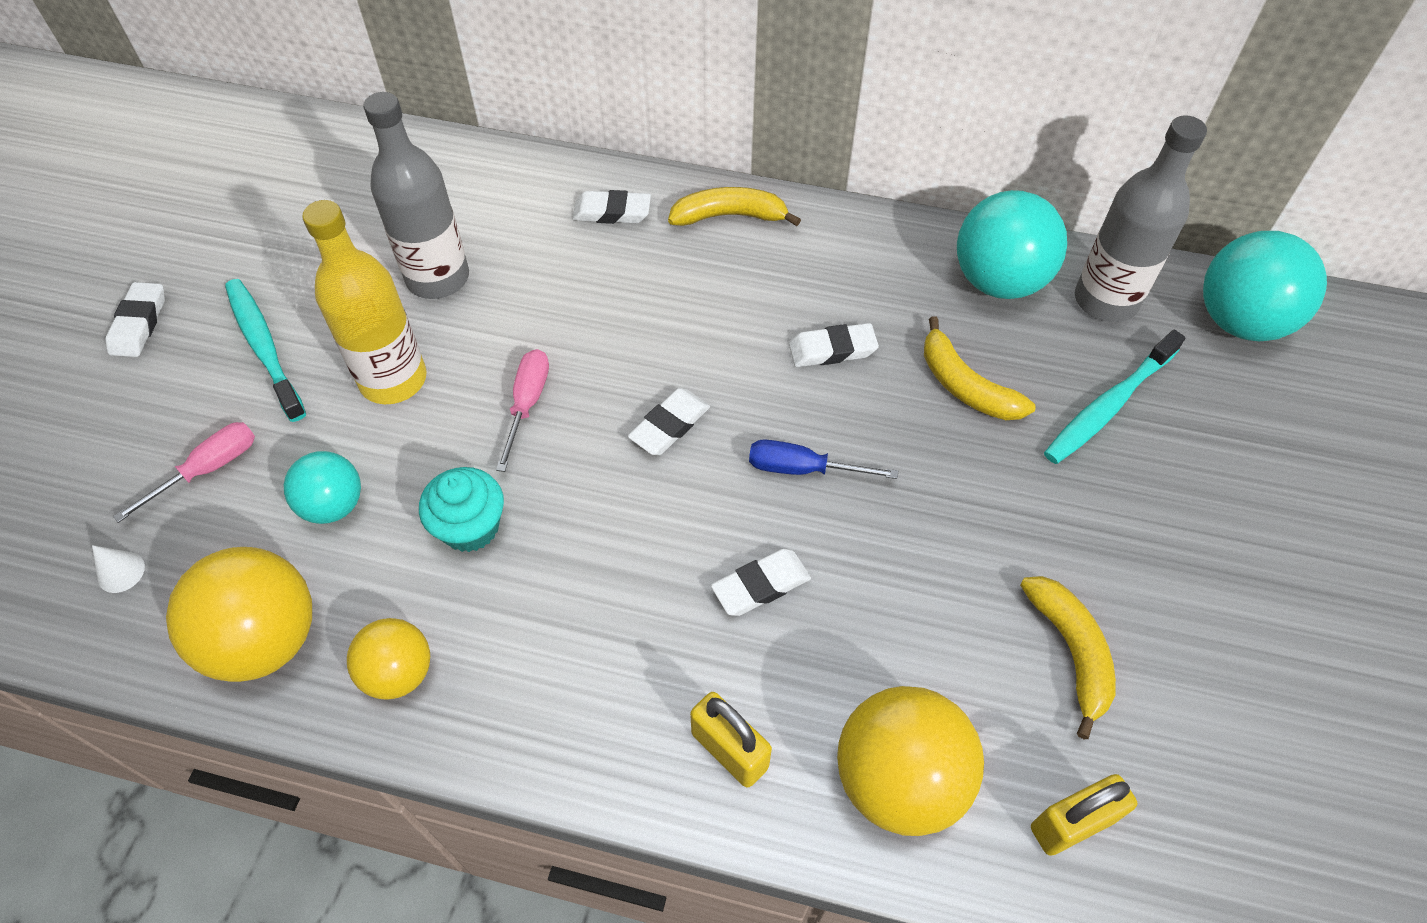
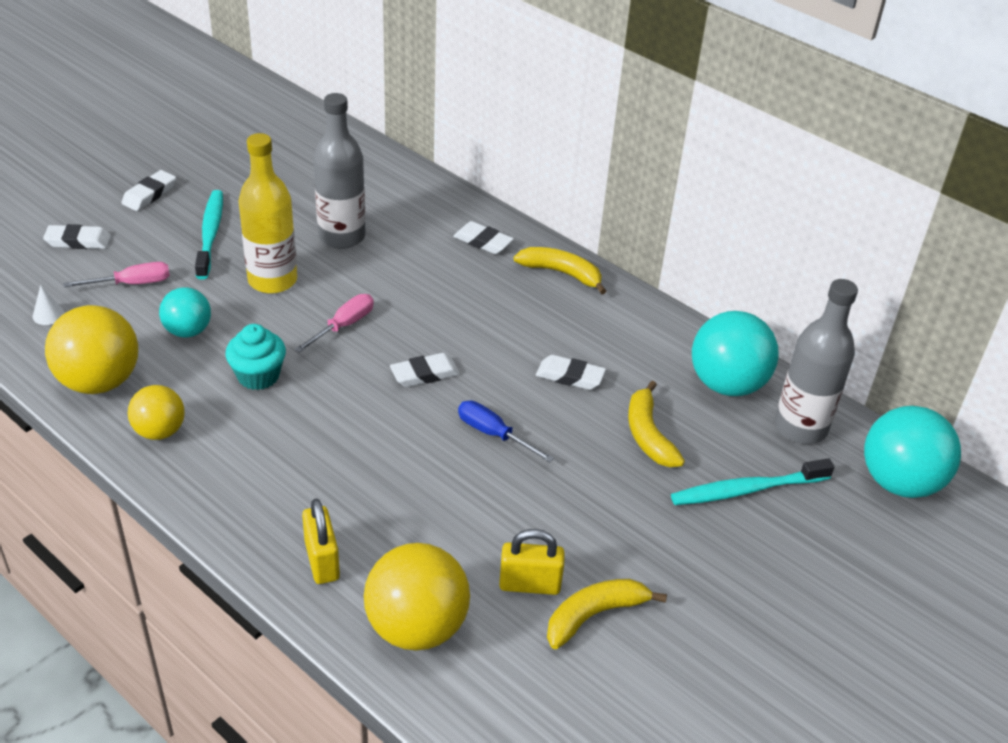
camera: 25 degrees right, 15 degrees down
(761, 585) = (413, 484): white eraser -> white eraser (78, 241)
(1071, 651) = (594, 615): yellow banana -> yellow banana turned 135 degrees counterclockwise
(1072, 824) = (512, 706): yellow padlock -> yellow padlock (529, 584)

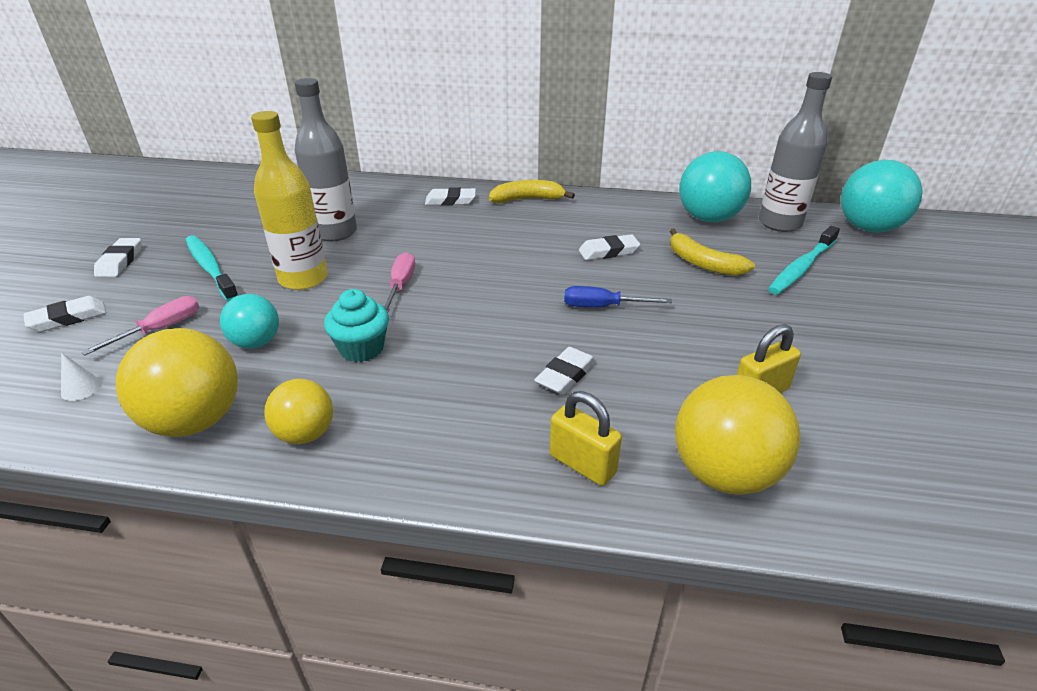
camera: 30 degrees left, 5 degrees down
(424, 374) = (503, 291): white eraser -> white eraser (565, 375)
(594, 615) = (828, 389): yellow banana -> none

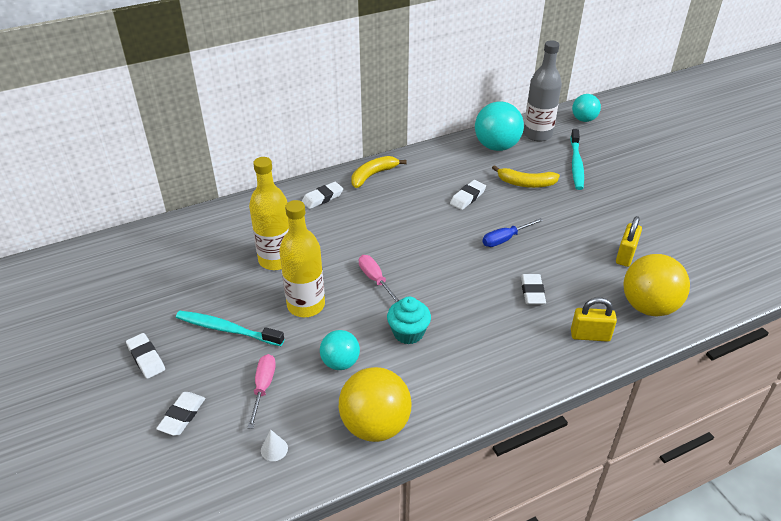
camera: 35 degrees left, 5 degrees up
(305, 434) = (445, 396): yellow ball -> none
(335, 232) = (276, 260): grey bottle -> yellow bottle
(868, 228) = (583, 119): turquoise ball -> turquoise ball, size x0.60

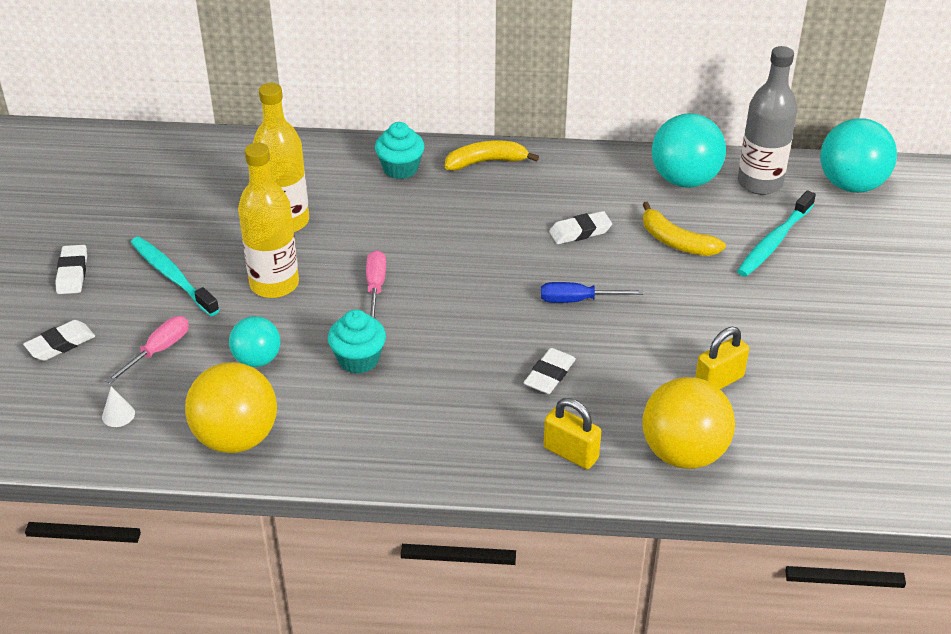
camera: 30 degrees right, 0 degrees up
(322, 198) = (400, 168): white eraser -> turquoise cupcake
(583, 119) = (851, 184): turquoise ball -> turquoise ball, size x1.66

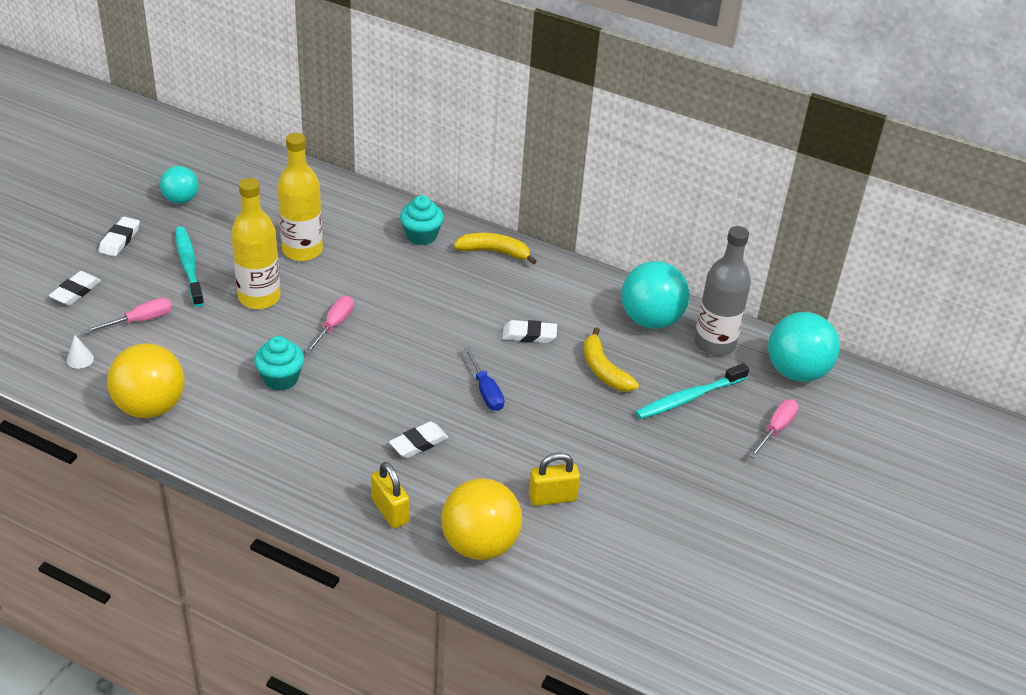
camera: 20 degrees right, 0 degrees up
(60, 344) = (75, 291): white eraser -> white eraser turned 45 degrees counterclockwise
(257, 359) = (206, 352): turquoise ball -> turquoise ball (181, 199)
(578, 300) = (486, 391): blue screwdriver -> blue screwdriver turned 135 degrees counterclockwise
(873, 244) = (776, 429): none -> pink screwdriver

